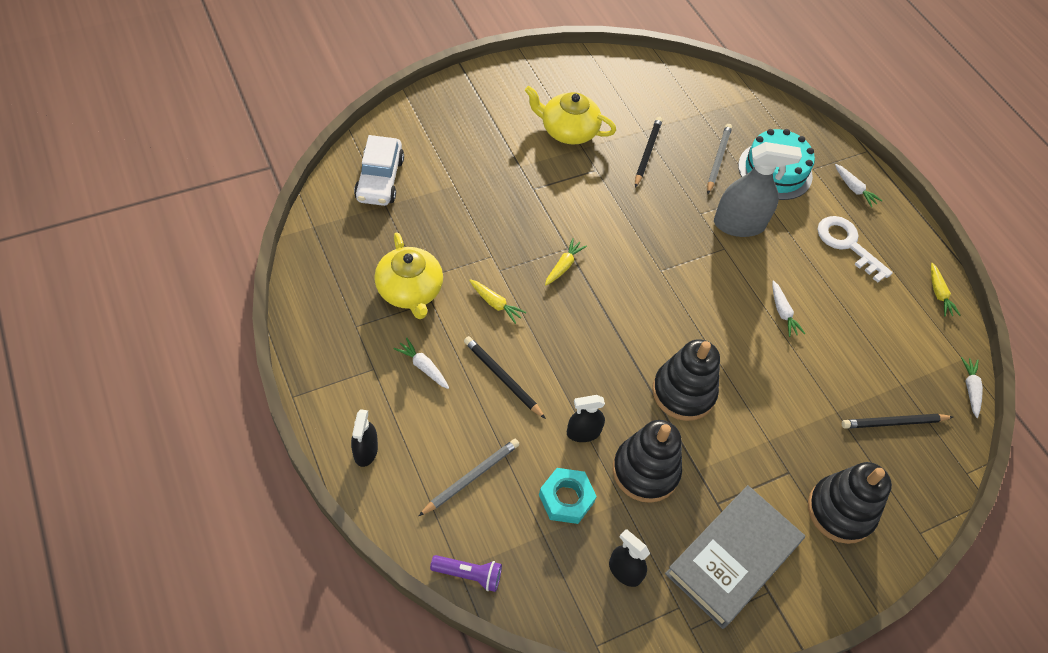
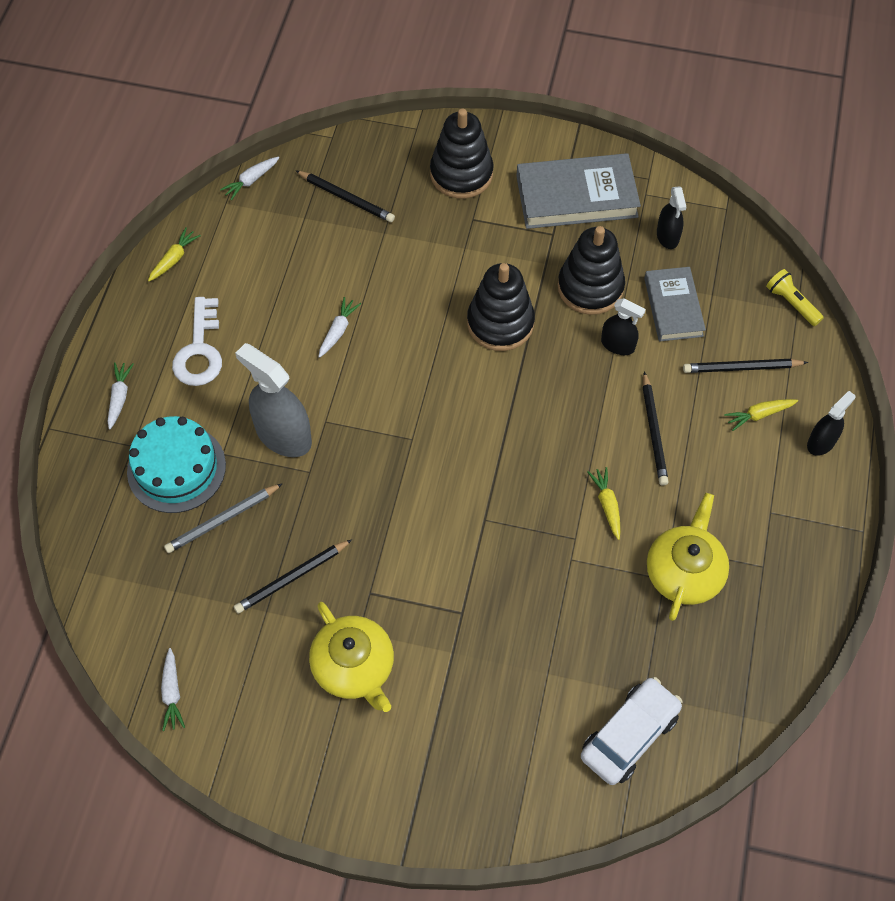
camera: 135 degrees left, 5 degrees up
(423, 367) = (722, 486): white carrot -> white carrot (172, 693)
(469, 574) = (791, 303): purple flashlight -> yellow flashlight
(471, 477) = (742, 368): grey pencil -> black pencil
(564, 266) = (505, 502): yellow carrot -> yellow carrot (758, 415)
(566, 499) = (673, 307): turquoise nut -> grey book

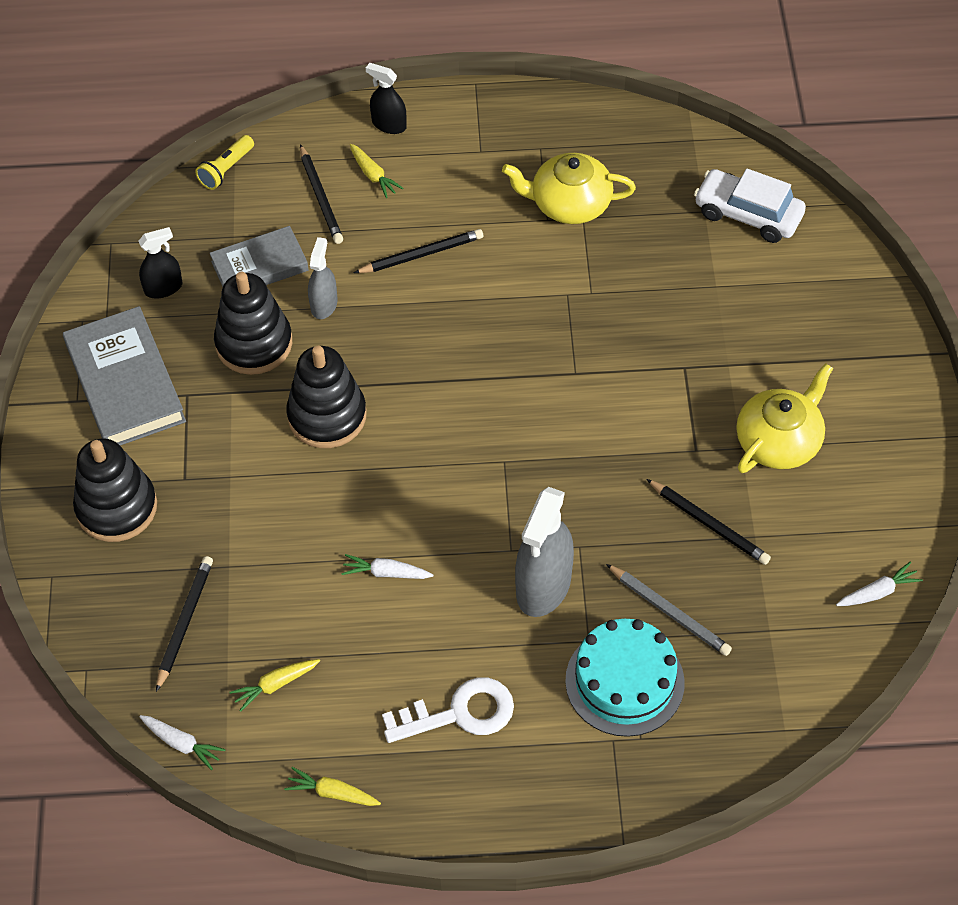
camera: 105 degrees left, 5 degrees down
(119, 397) = (554, 779): white carrot -> none
(607, 505) = (520, 276): yellow carrot -> yellow carrot (275, 685)
(617, 345) = (324, 304): black spray bottle -> grey spray bottle

